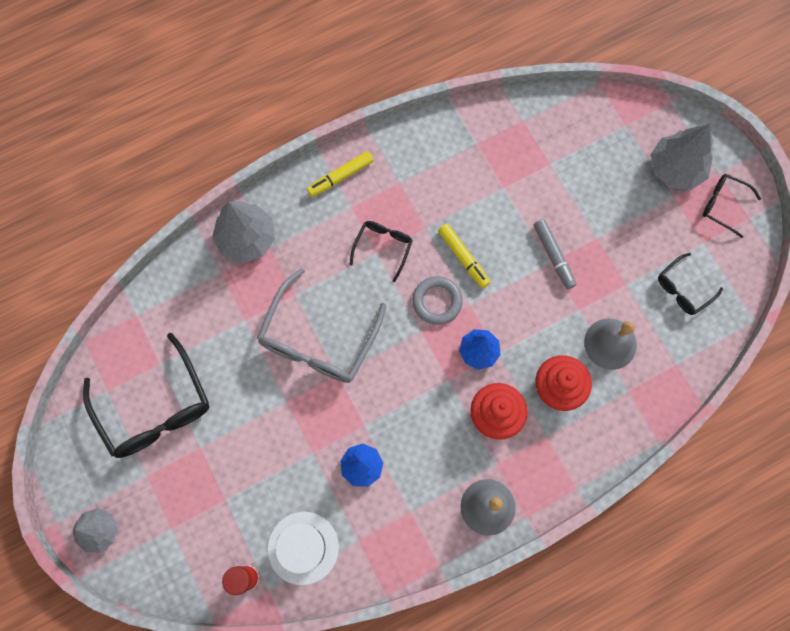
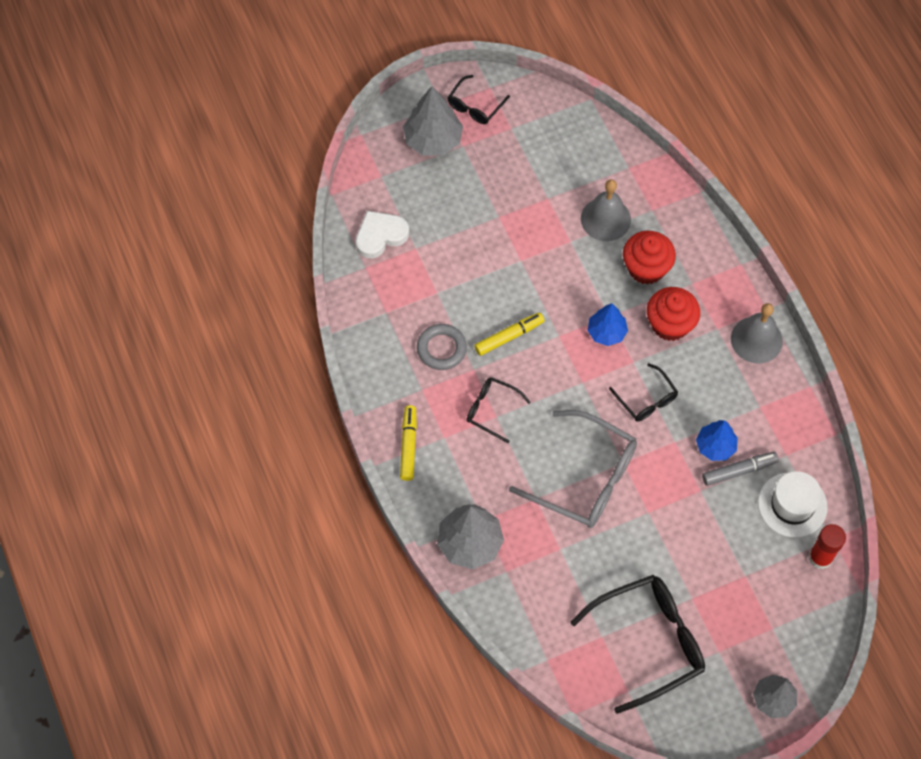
camera: 85 degrees left, 10 degrees down
(340, 176) = (408, 445): yellow marker -> yellow marker turned 150 degrees counterclockwise
(437, 301) = (553, 365): grey ring -> grey ring (441, 349)
(553, 256) = (514, 256): grey marker -> grey marker (739, 471)
(559, 131) = (380, 236): none -> white heart
(683, 289) = (556, 151): black glasses -> black glasses (646, 399)

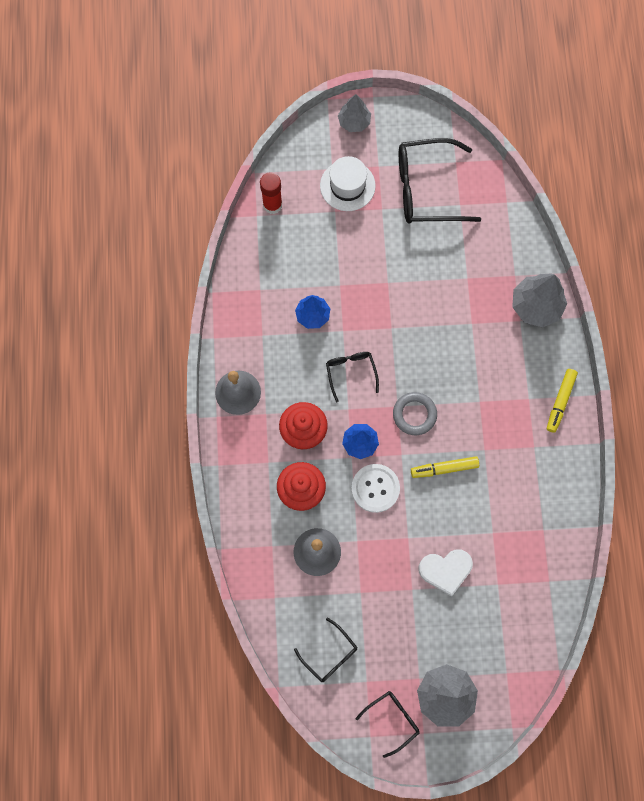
camera: 160 degrees left, 10 degrees up
(380, 236) = (526, 608): white heart -> white heart (445, 570)
(441, 349) = (506, 477): grey ring -> grey ring (414, 414)
(491, 410) = (481, 408): black glasses -> black glasses (330, 654)
(572, 294) = (375, 488): none -> white button
(585, 478) = (426, 326): grey glasses -> none
(739, 471) = (303, 290): grey marker -> none
(792, 505) = (274, 250): white hat -> white hat (347, 186)

